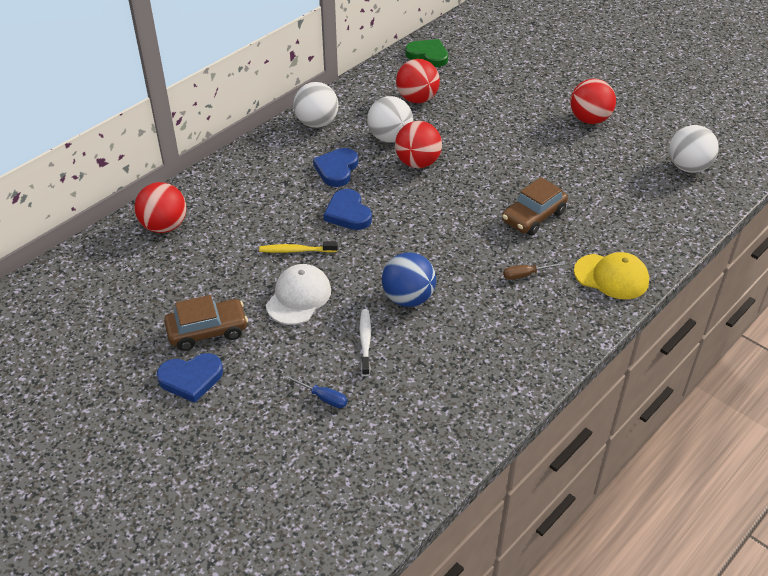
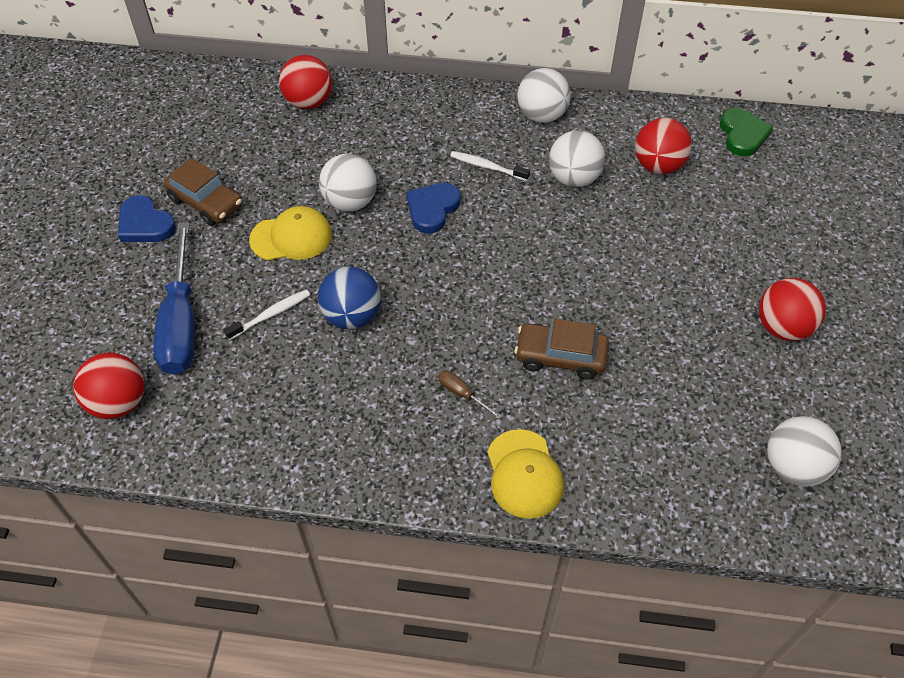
camera: 55 degrees right, 10 degrees up
(296, 250) = (350, 202): yellow toothbrush -> white ball
(298, 297) = (291, 237): white cap -> yellow cap
(323, 398) = (181, 322): blue screwdriver -> blue screwdriver, size x2.49
(336, 169) = (487, 167): blue heart -> white toothbrush
(417, 163) = (555, 220): red ball -> red ball (119, 402)

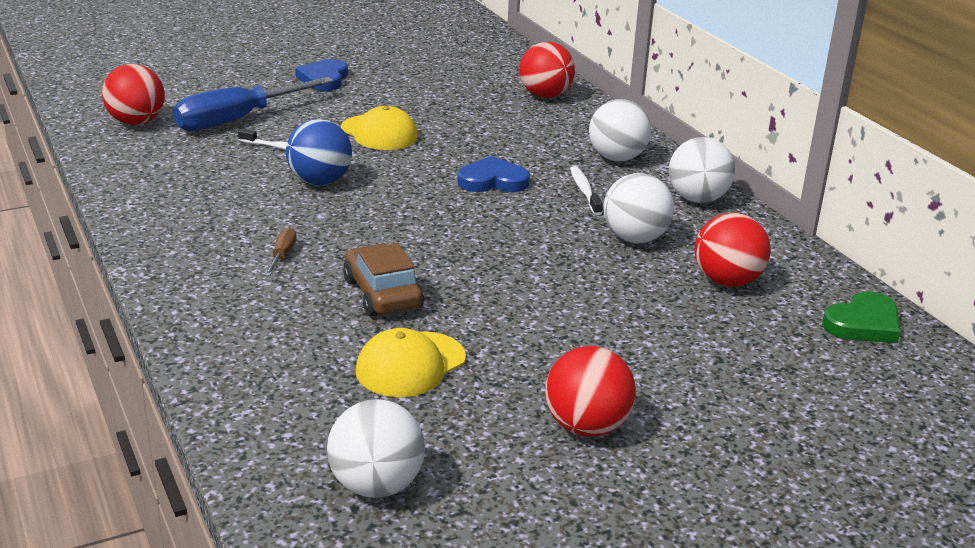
camera: 55 degrees right, 25 degrees down
(206, 202) = (375, 92): brown car -> none
(350, 202) = (451, 144): white ball -> white ball (617, 158)
(524, 474) = (215, 312): yellow cap -> yellow cap (410, 365)

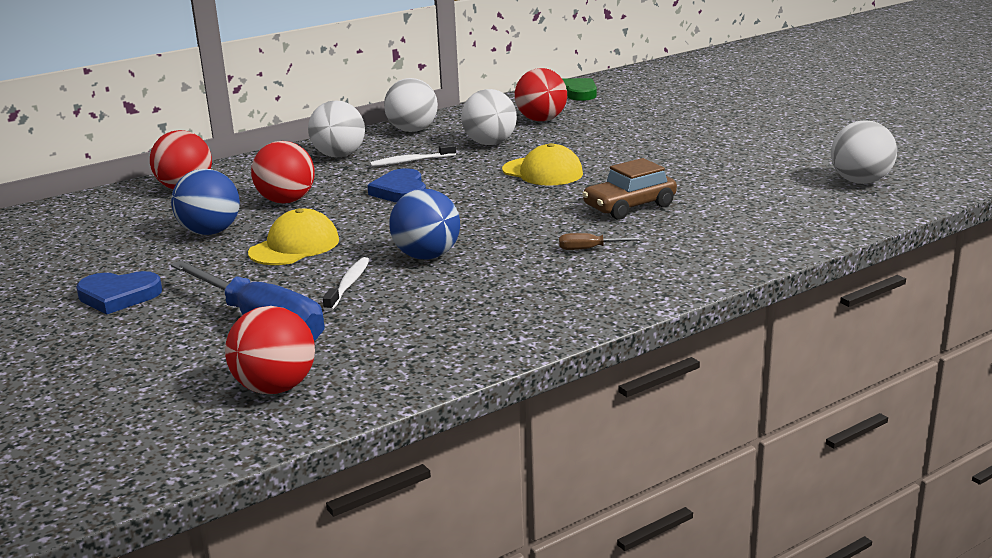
camera: 95 degrees left, 5 degrees down
(410, 365) = (721, 187): yellow cap -> yellow cap (542, 172)
(431, 104) = (210, 232): none -> blue ball
(586, 427) = (747, 142): red ball -> red ball (286, 201)

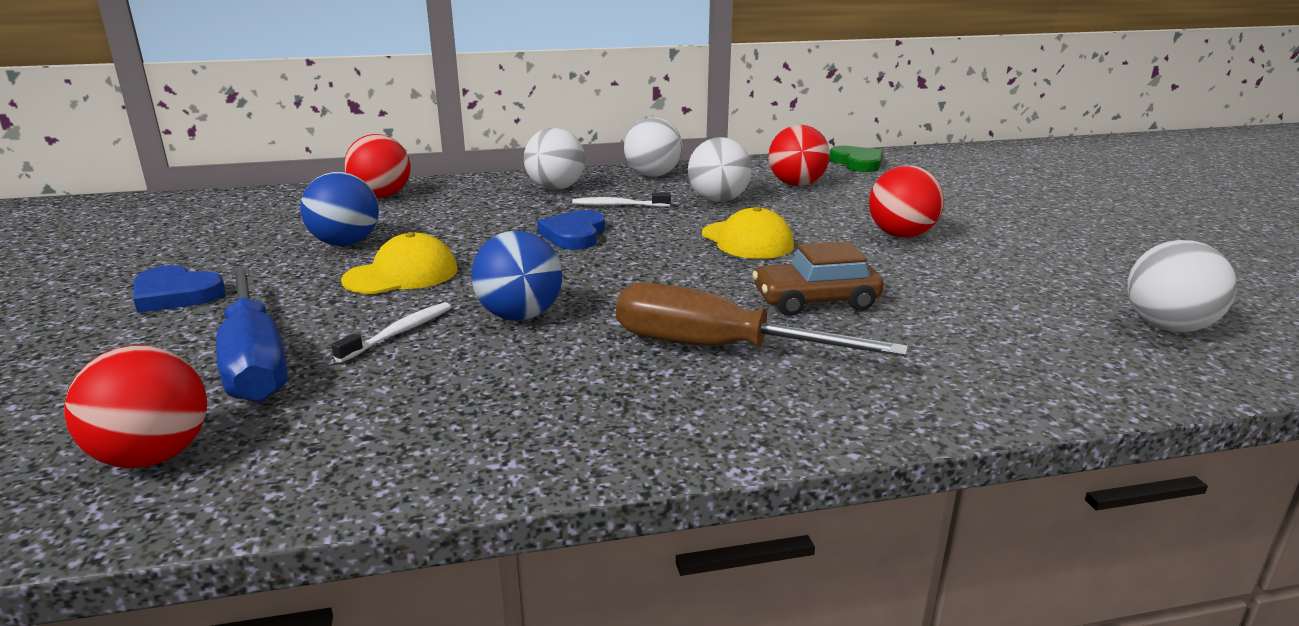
camera: 20 degrees right, 0 degrees up
(286, 201) = (453, 225): red ball -> red ball (901, 235)
(590, 249) = (718, 348): brown screwdriver -> brown screwdriver, size x2.49

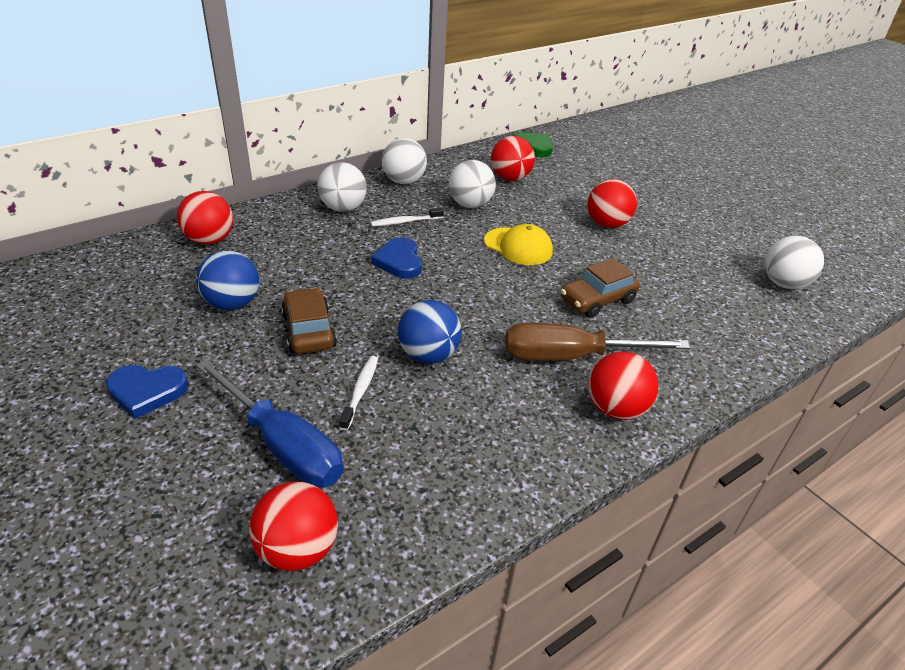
camera: 25 degrees left, 15 degrees up
(401, 275) = (309, 331): yellow cap -> brown car
(734, 412) = (615, 409): none -> red ball

